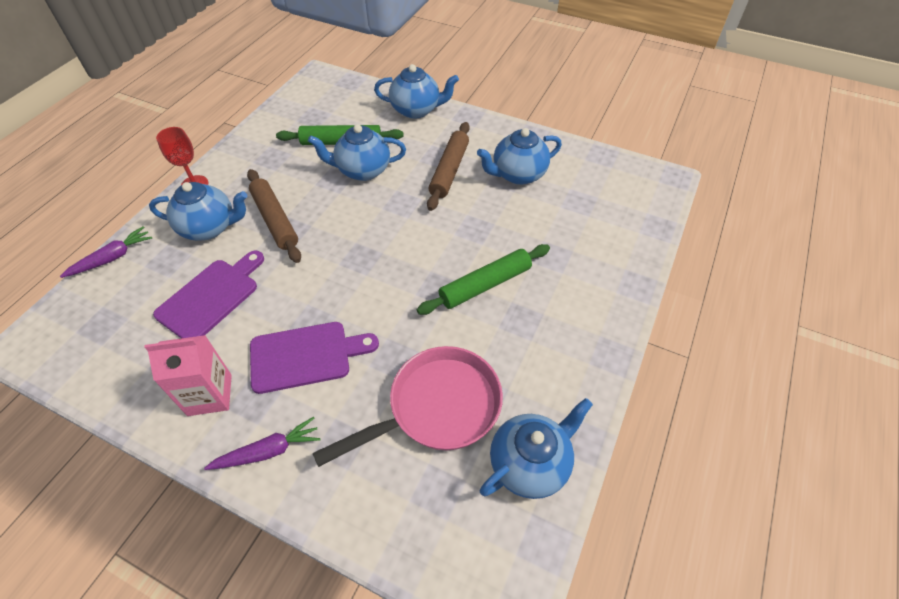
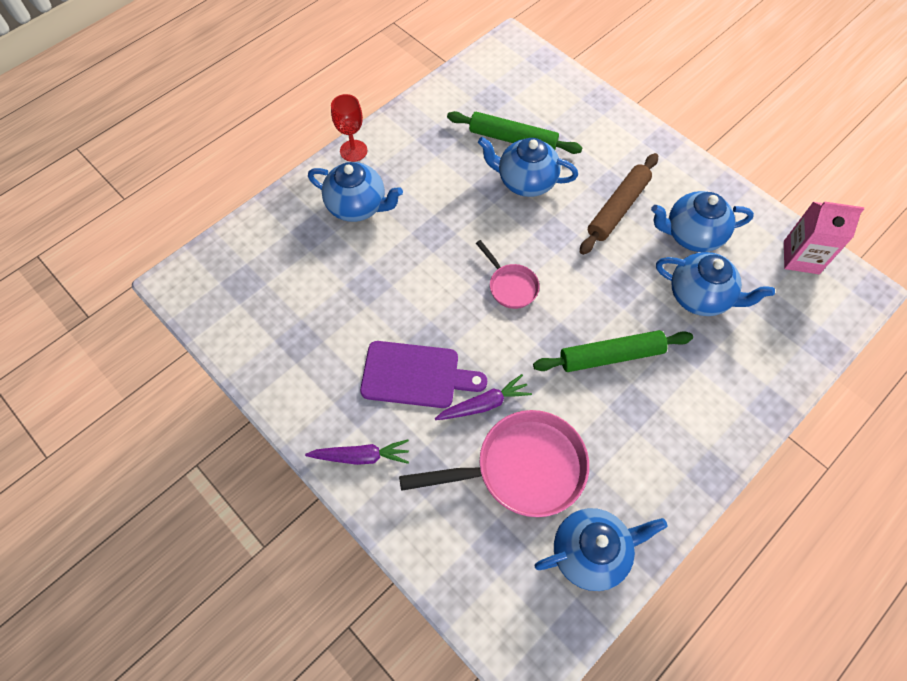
camera: 20 degrees right, 10 degrees up
(112, 258) = (263, 213): purple carrot -> purple carrot (484, 404)
(210, 395) = (322, 385): pink carton -> pink carton (801, 257)
(211, 297) = (344, 284): purple cutting board -> none
(275, 220) = (422, 216): brown rolling pin -> none
(375, 254) = (510, 286): none -> pink pan
(416, 110) = (606, 118): blue teapot -> blue teapot (700, 297)

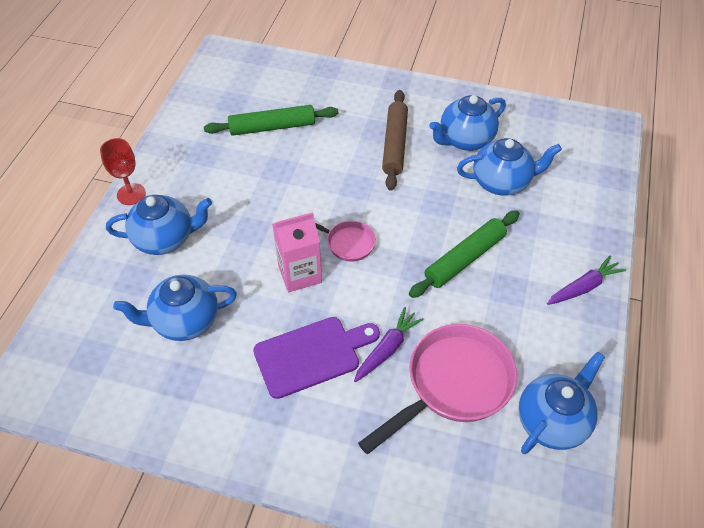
camera: 30 degrees left, 10 degrees down
(361, 456) = (307, 450): purple carrot -> purple carrot (583, 287)
(525, 181) = (305, 155): blue teapot -> blue teapot (184, 321)
(801, 257) = (554, 121): pink carton -> pink carton (300, 274)

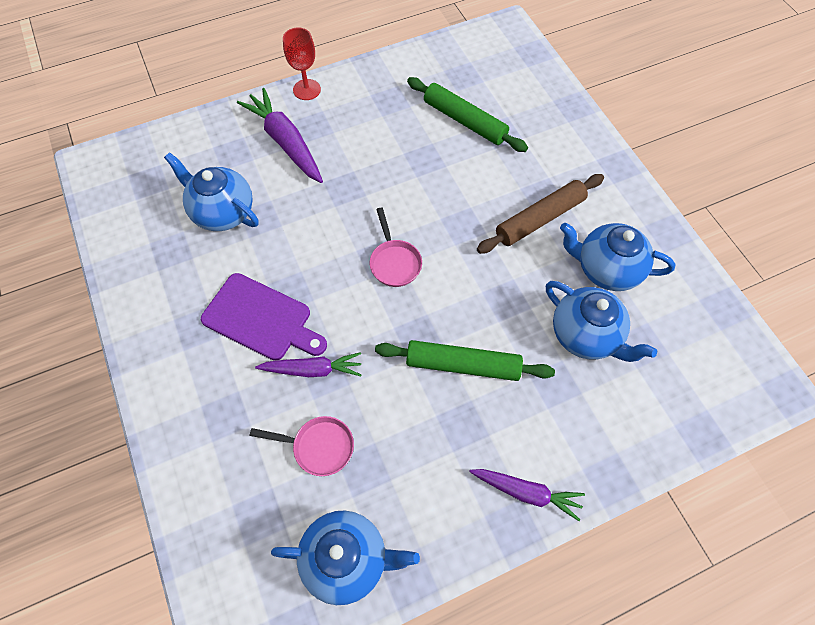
camera: 50 degrees right, 10 degrees up
(165, 239) = (285, 142): blue teapot -> purple carrot
(300, 274) = (332, 252): pink carton -> none
(453, 384) = (319, 447): pink pan -> pink pan, size x0.52

